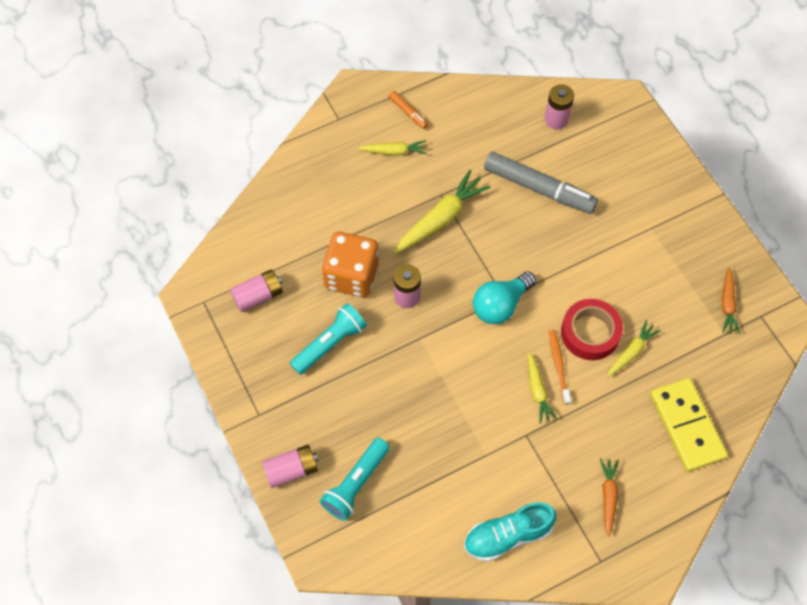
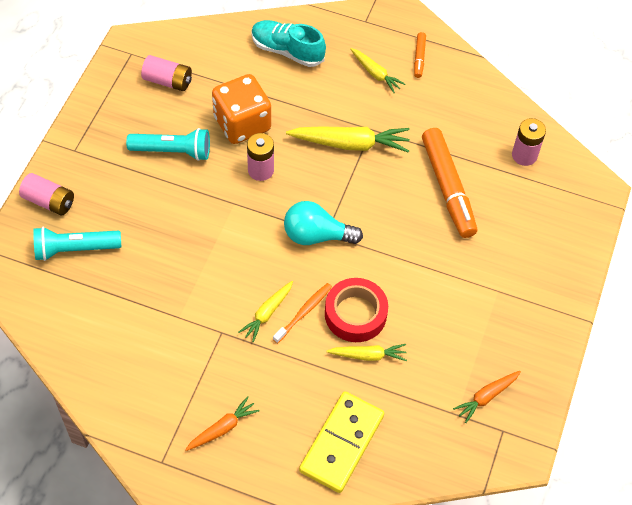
camera: 45 degrees right, 5 degrees down
(507, 536) = (123, 380): turquoise shoe -> turquoise shoe (287, 51)
(539, 188) = (448, 188): grey marker -> orange marker

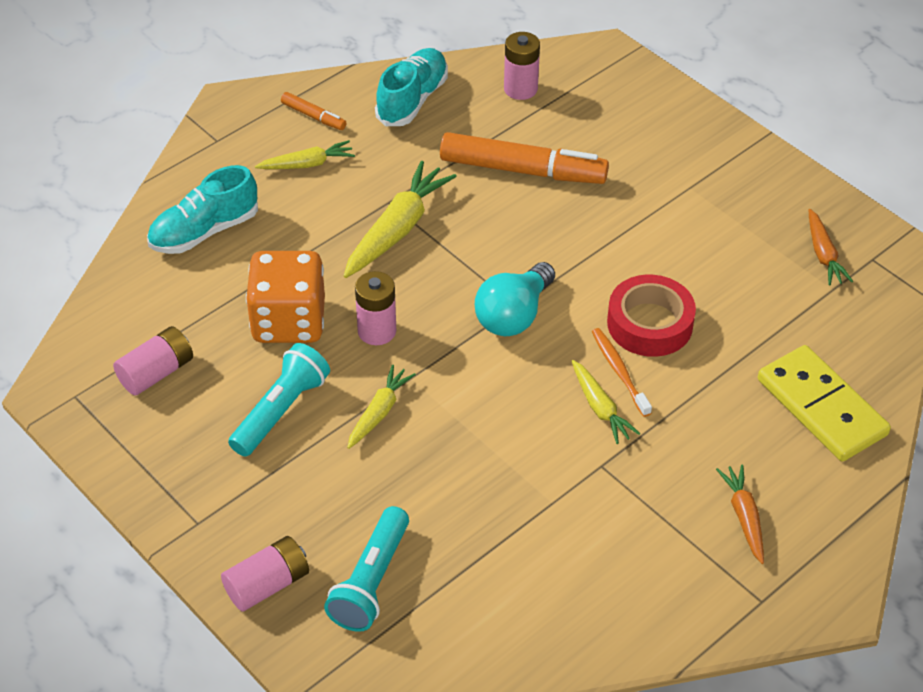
camera: 60 degrees left, 10 degrees down
(368, 355) = (714, 335): yellow carrot -> yellow carrot (379, 412)
(470, 101) = (412, 100): none -> turquoise shoe

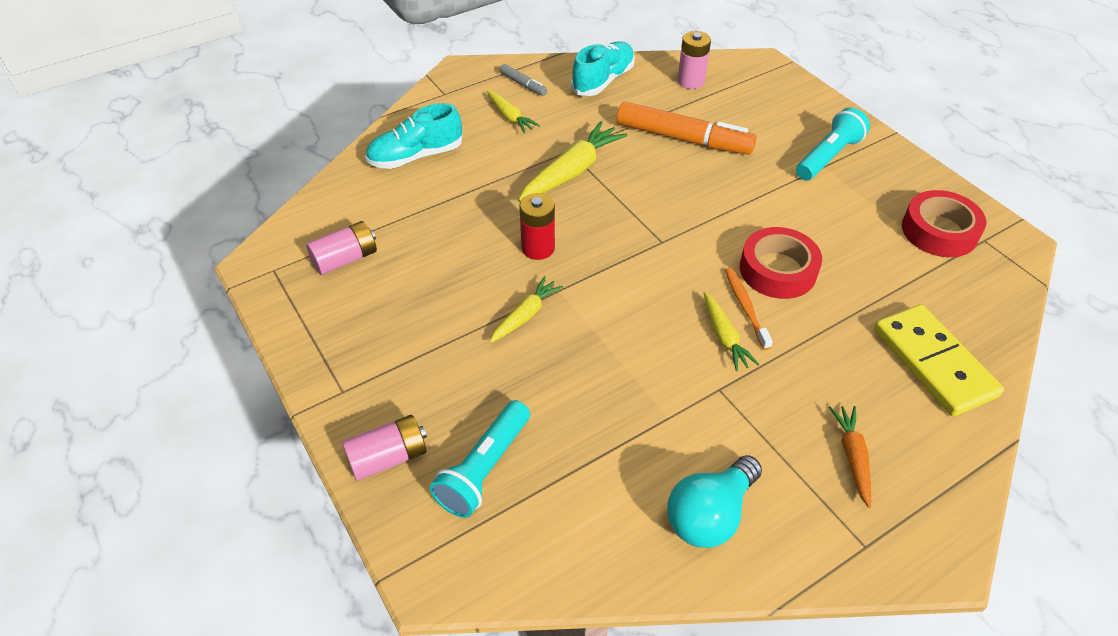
camera: 10 degrees right, 0 degrees up
(281, 411) = (440, 303): turquoise flashlight -> turquoise flashlight (828, 157)
(289, 321) = (466, 232): orange dice -> none
(307, 164) = (510, 117): yellow carrot -> yellow carrot turned 60 degrees clockwise
(313, 116) = (523, 84): orange marker -> grey marker
(377, 331) = (538, 248): pink battery -> red battery
(514, 315) = (658, 249): turquoise light bulb -> turquoise light bulb (710, 515)
(823, 254) = (939, 231): orange carrot -> red tape

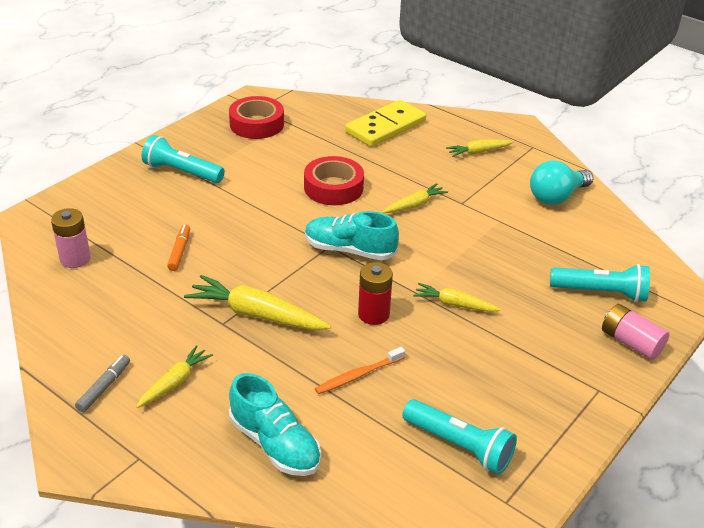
camera: 110 degrees left, 10 degrees down
(345, 259) = (459, 446): pink battery -> turquoise flashlight
(603, 80) = (84, 322): turquoise shoe -> turquoise shoe (349, 250)
(683, 139) = (179, 251): orange marker -> orange marker, size x0.46
(710, 515) = (556, 197): turquoise light bulb -> turquoise light bulb turned 120 degrees clockwise
(745, 307) = (380, 198): orange toothbrush -> orange toothbrush (358, 375)
(852, 457) = (478, 152): orange carrot -> yellow carrot

